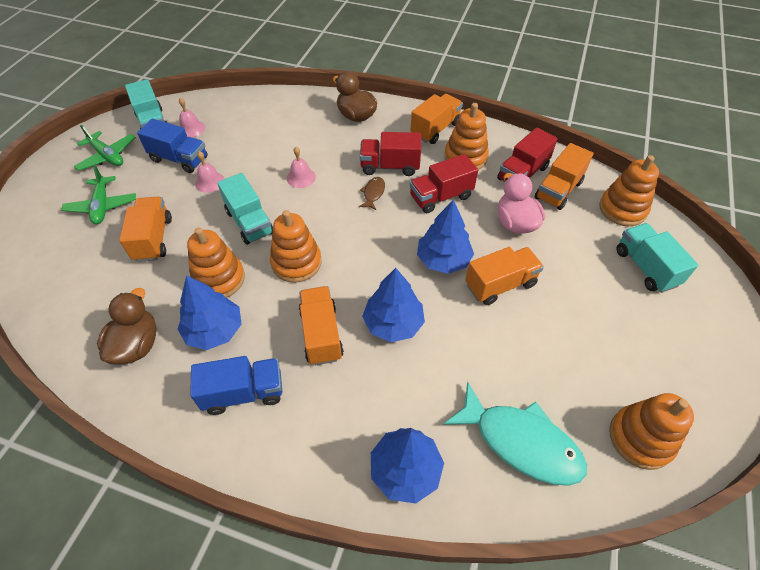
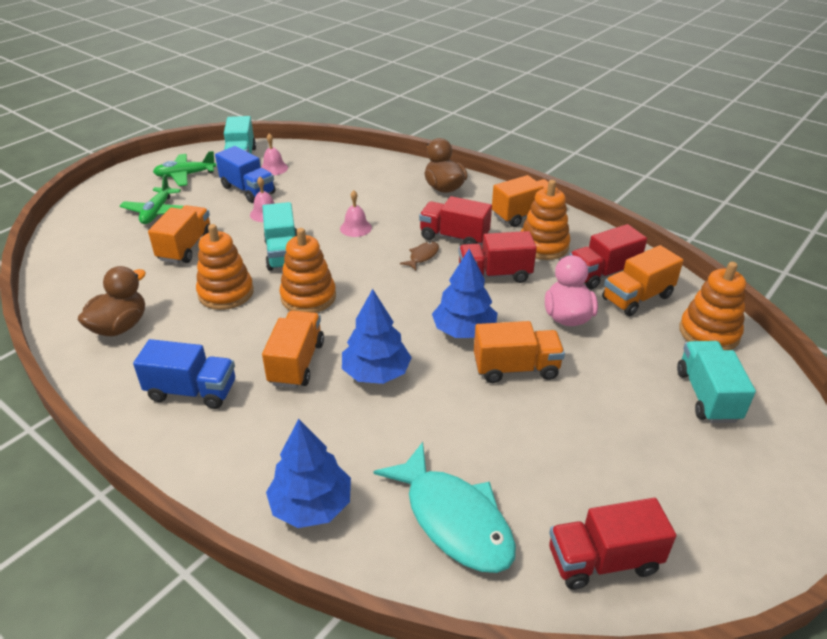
camera: 20 degrees right, 15 degrees down
(107, 156) = (185, 175): green plane -> green plane turned 105 degrees clockwise
(214, 330) = (196, 333): blue tree -> none
(640, 438) = (603, 560): orange stacking toy -> red truck

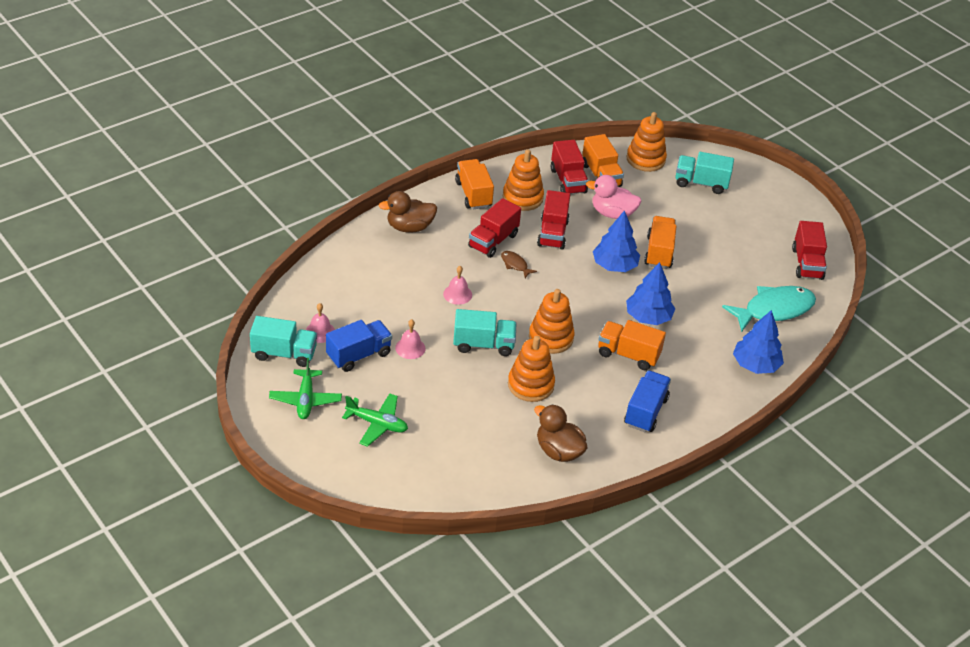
camera: 80 degrees left, 5 degrees up
(186, 247) = (451, 406): orange truck -> none

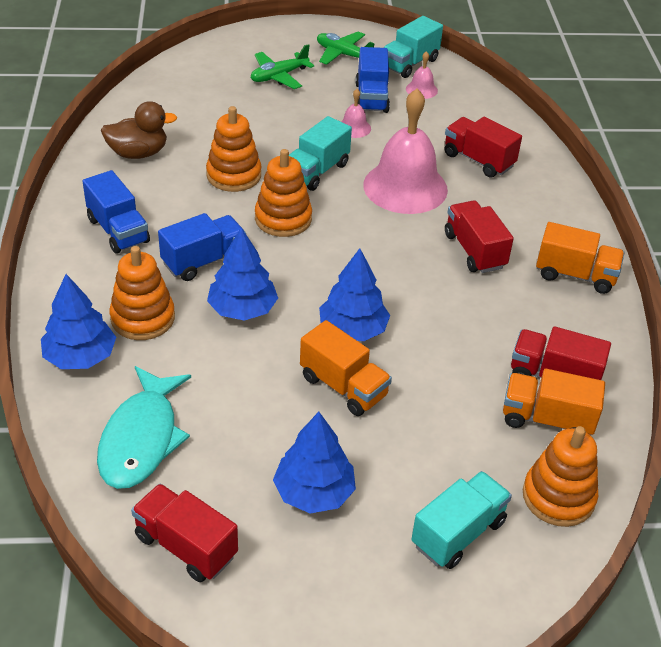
camera: 125 degrees right, 0 degrees up
(409, 227) = (542, 200): brown duck -> none
(457, 294) = (405, 187): pink bell -> pink bell, size x2.35
(515, 265) = (419, 248): brown fish -> none
(522, 198) = (542, 314): orange stacking toy -> orange stacking toy (143, 318)
(552, 233) = (453, 306): red truck -> red truck (478, 160)
(612, 213) = (454, 384): pink duck -> none
(628, 355) = (204, 261): orange truck -> blue truck
(732, 236) = (314, 492): none -> blue tree

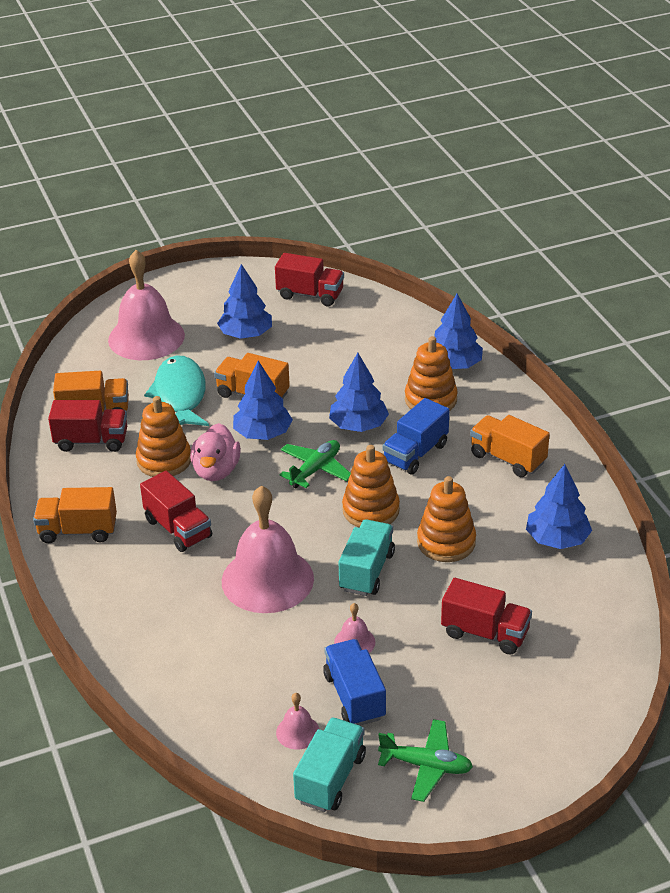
camera: 165 degrees right, 5 degrees down
(118, 231) = (507, 459): blue truck -> orange truck
(138, 153) = (557, 539): brown duck -> blue tree
(141, 438) = (374, 333): turquoise fish -> turquoise fish (180, 395)
(279, 76) = (485, 696): green plane -> green plane (315, 470)
(419, 300) = (216, 471): none -> pink duck
(458, 533) = (146, 337): turquoise truck -> pink bell
(478, 160) = (198, 638): red truck -> red truck (485, 633)
(558, 497) = (82, 370): orange stacking toy -> orange stacking toy (164, 460)

